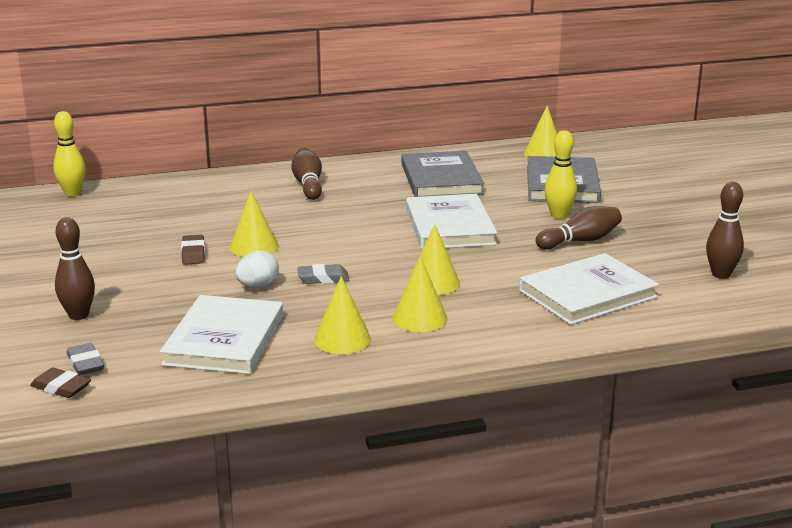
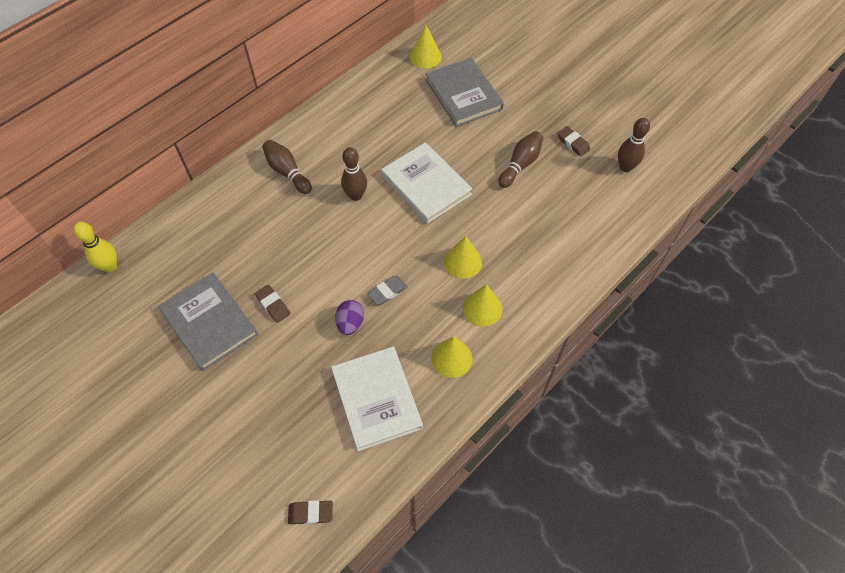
camera: 30 degrees left, 35 degrees up
(78, 315) = (252, 424): brown bowling pin -> brown bowling pin (356, 195)
(85, 364) = (305, 477): grey eraser -> none
(254, 247) = (310, 275): yellow cone -> none
(258, 286) = (350, 323): white egg -> purple egg
(441, 179) = (378, 123): grey book -> grey book (209, 323)
(559, 215) = (487, 138): yellow bowling pin -> none
(587, 294) = (563, 228): white book -> none
(666, 243) = (573, 143): none -> brown eraser

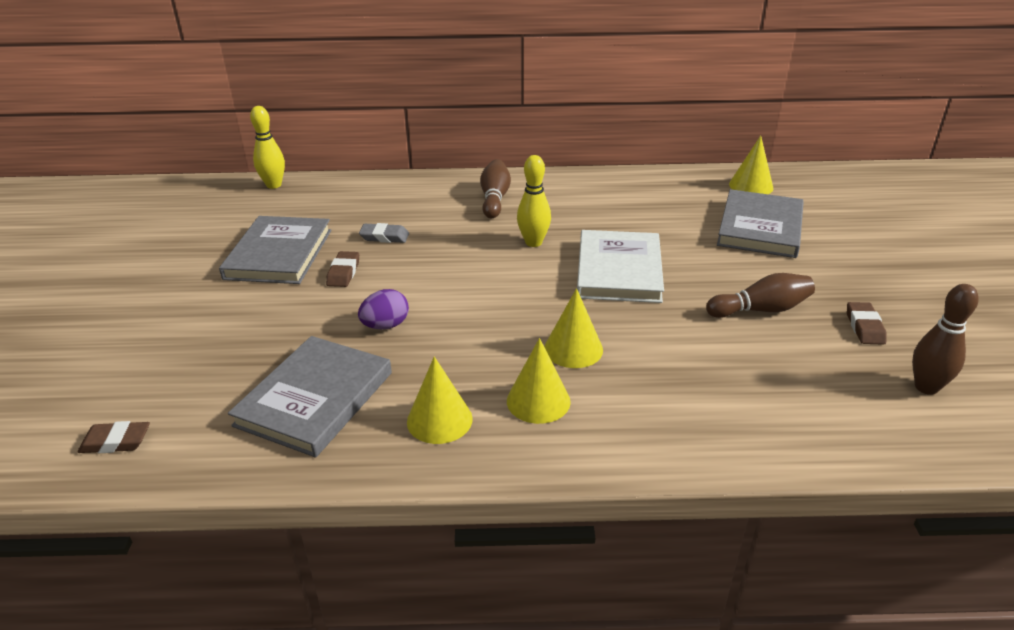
camera: 45 degrees right, 25 degrees down
(311, 513) = (116, 442): brown eraser -> brown eraser turned 45 degrees counterclockwise
(356, 195) = (533, 242): brown bowling pin -> yellow bowling pin
(376, 399) = (315, 399): white book -> grey book
(387, 292) = (457, 325): grey eraser -> grey eraser (384, 237)

